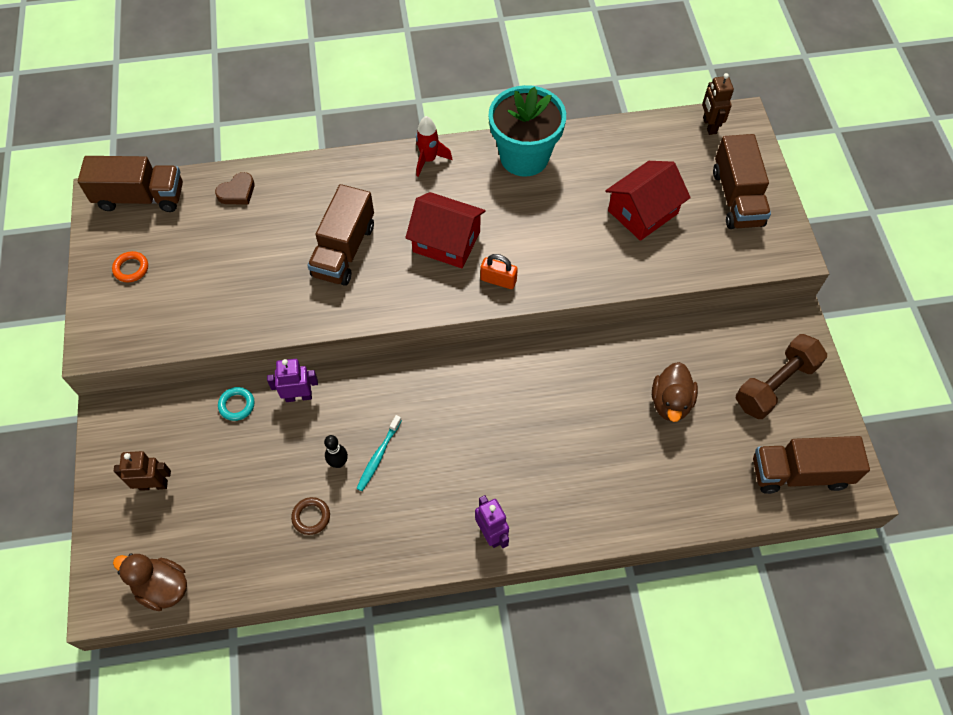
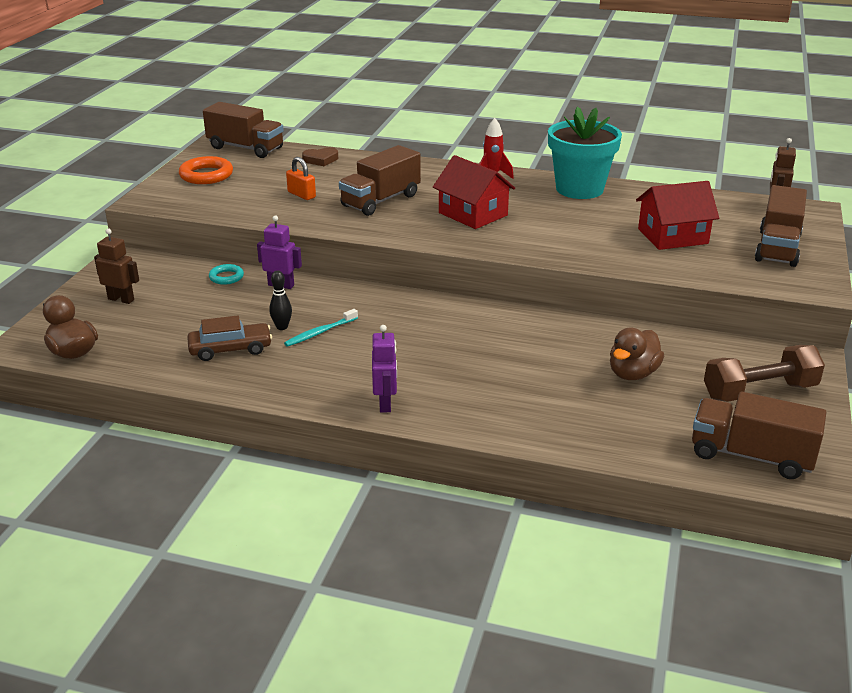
camera: 25 degrees right, 30 degrees down
(131, 268) = (206, 175): orange ring -> orange ring, size x1.71
(311, 517) = (230, 349): brown ring -> brown car
(498, 280) = (503, 241): orange padlock -> orange padlock (301, 195)

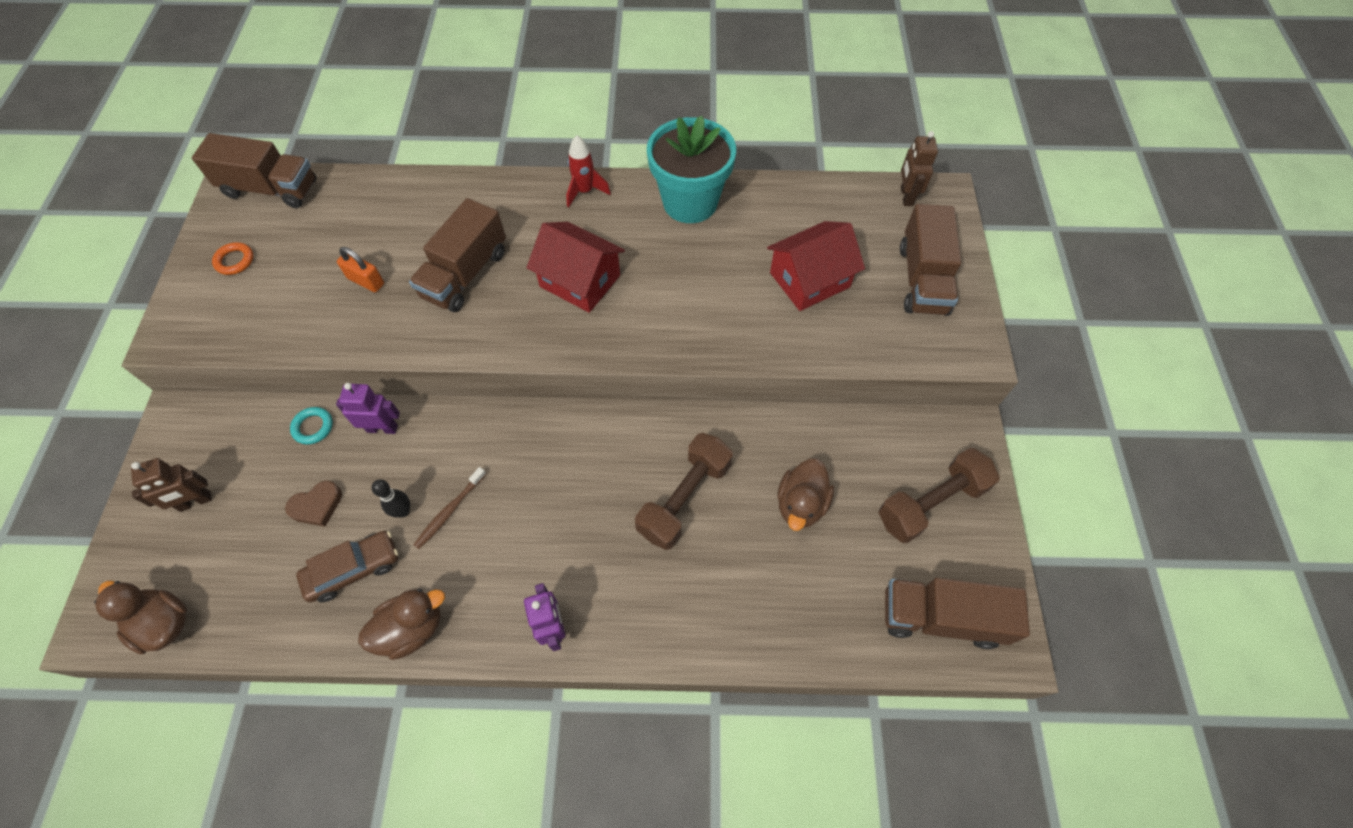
camera: 15 degrees left, 30 degrees up
(121, 299) = (195, 502): brown robot -> brown robot turned 150 degrees clockwise
(206, 175) = (235, 261): orange ring -> orange ring, size x0.58
(266, 385) = (412, 628): none -> brown duck
(320, 332) = (450, 511): turquoise toothbrush -> brown toothbrush
(321, 159) = (372, 197): brown heart -> brown heart (317, 506)
(525, 355) = (684, 498): none -> brown dumbbell

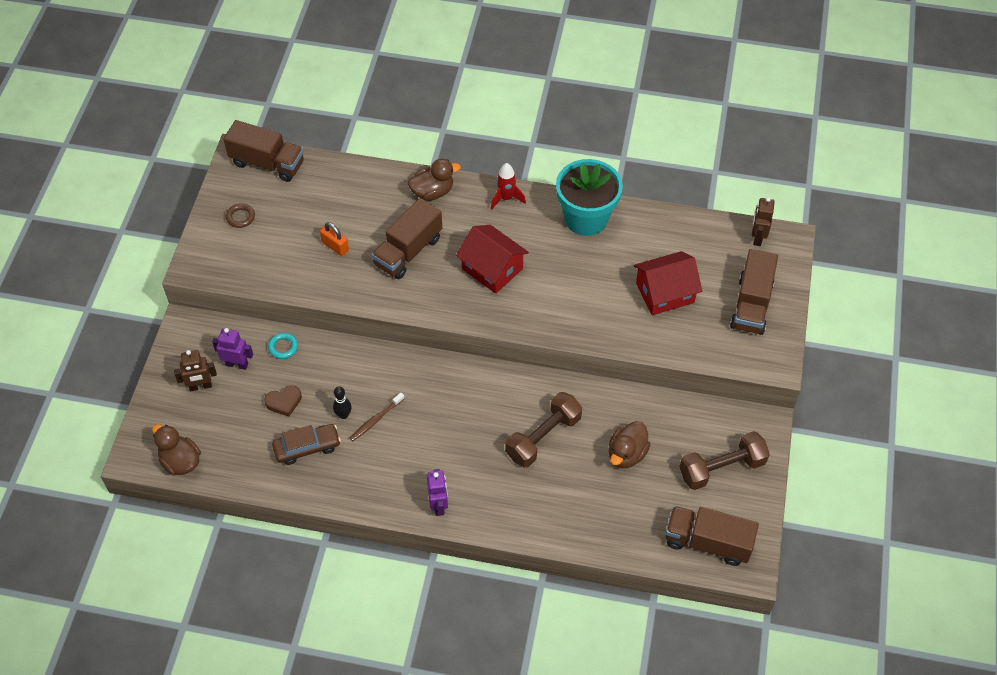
camera: 10 degrees right, 5 degrees down
(235, 261) = (240, 217): orange ring -> brown ring
(382, 428) = (332, 355): purple robot -> purple robot (237, 364)
(412, 628) = (344, 491): brown duck -> brown duck (432, 192)

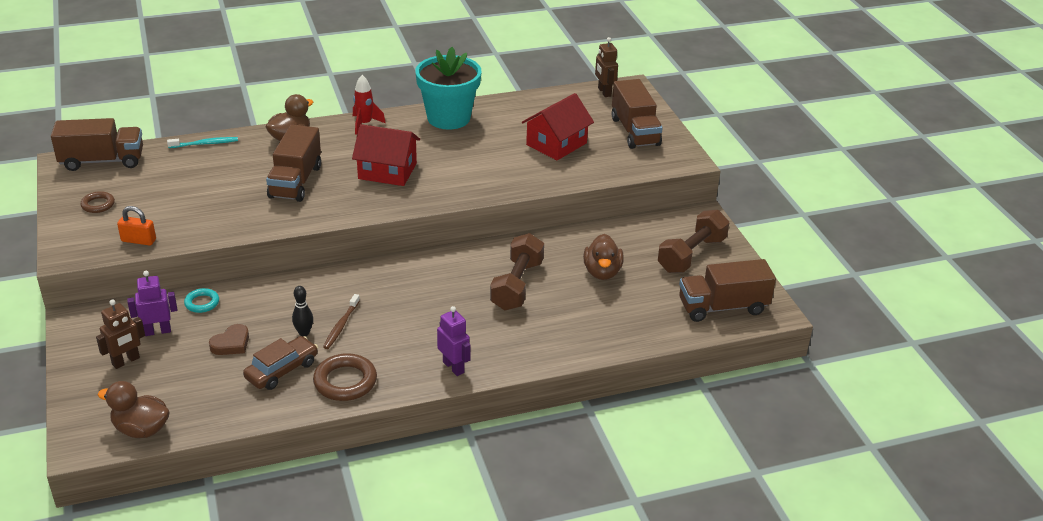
camera: 30 degrees left, 20 degrees down
(335, 246) = (217, 198): orange padlock -> orange padlock (138, 240)
(348, 481) = (345, 381): none -> brown ring
(358, 172) = (204, 144): none -> turquoise toothbrush

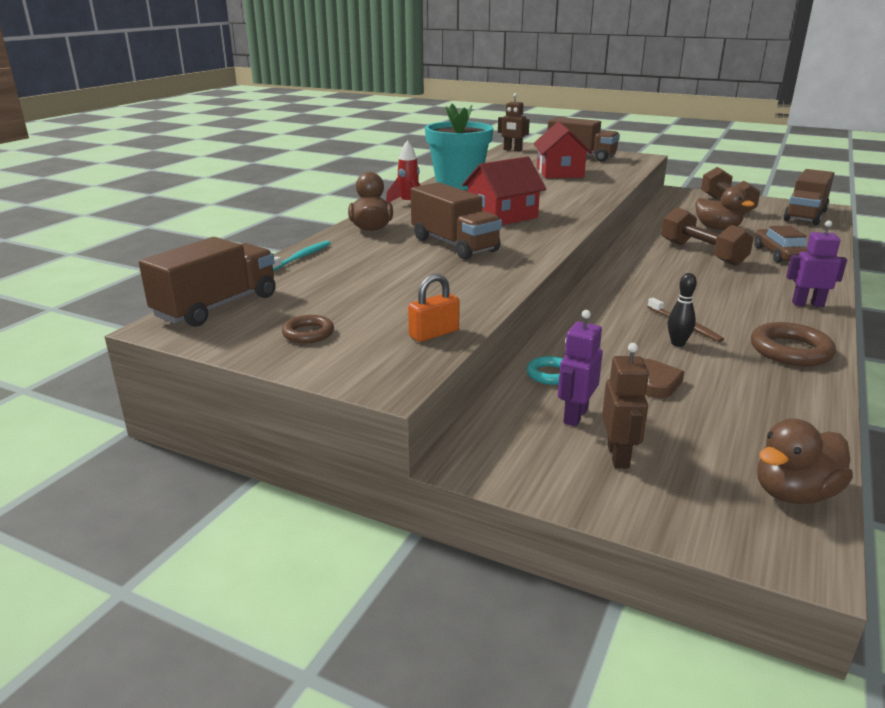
camera: 45 degrees left, 10 degrees down
(282, 370) = (738, 373): brown car -> brown car (779, 254)

